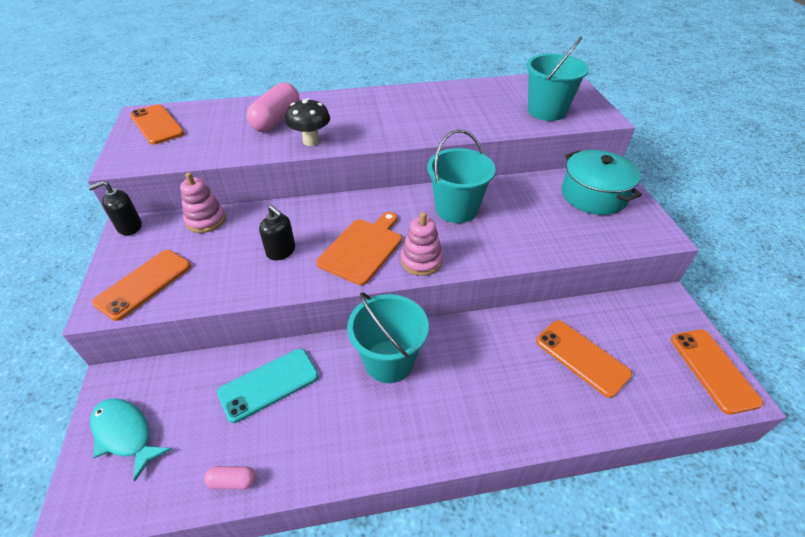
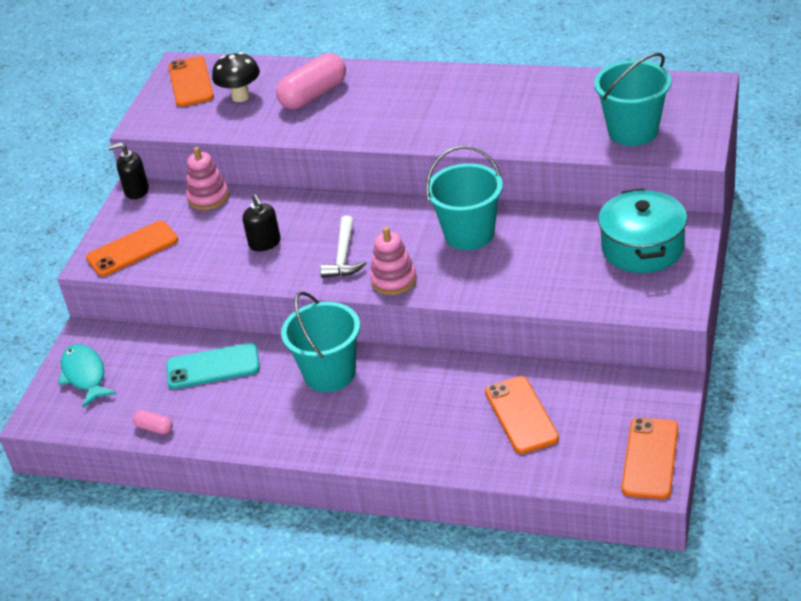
camera: 30 degrees right, 5 degrees down
(311, 141) = (335, 128): black mushroom -> black mushroom (240, 96)
(362, 248) = (343, 256): orange cutting board -> white hammer

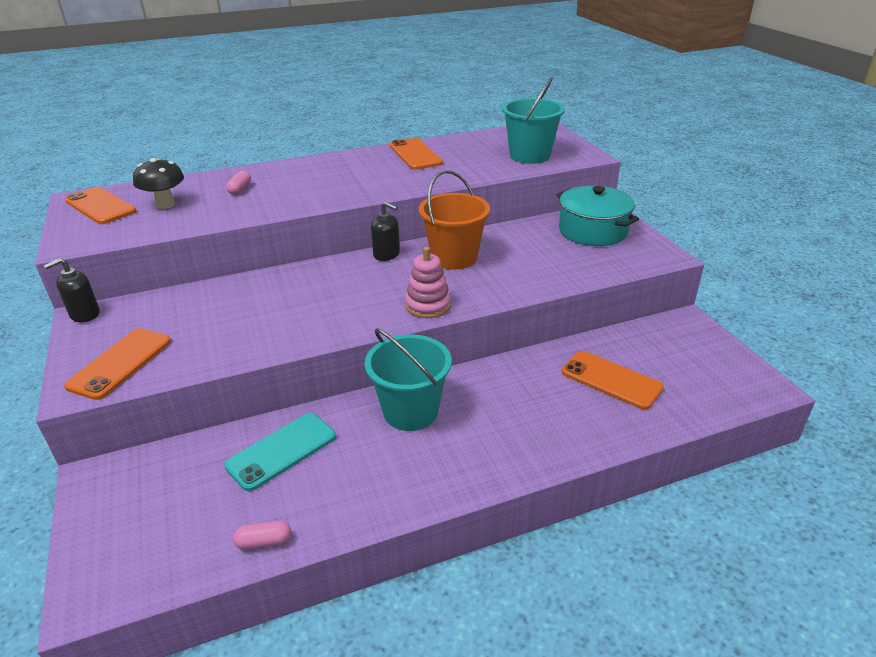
camera: 40 degrees left, 5 degrees down
(85, 375) = (125, 521): turquoise fish -> none
(208, 197) = (175, 298): pink stacking toy -> none
(265, 243) = (271, 315): black soap dispenser -> black soap dispenser (387, 254)
(314, 95) = (240, 189): pink capsule -> pink capsule, size x0.47
(343, 256) = (361, 303): white hammer -> none
(469, 234) = (454, 258): turquoise bucket -> orange bucket
(650, 458) = (740, 372): orange phone -> orange phone (415, 154)

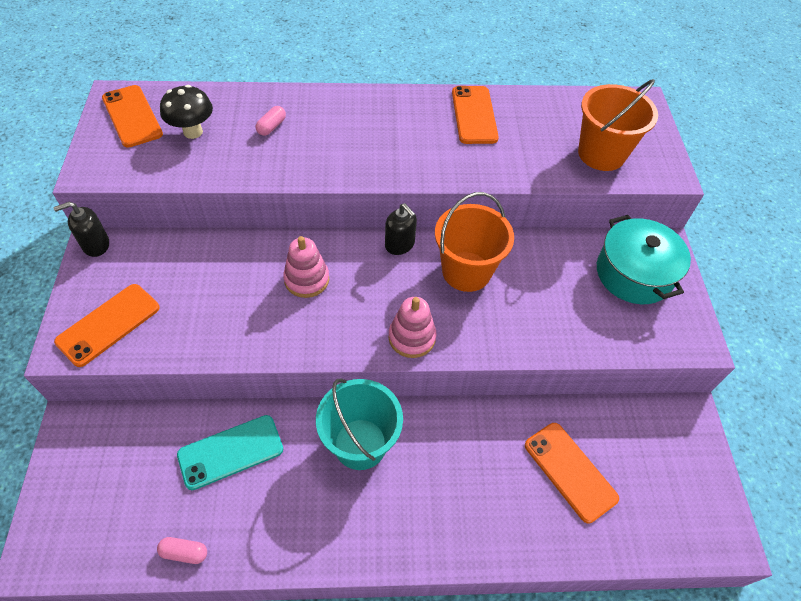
camera: 15 degrees right, 20 degrees up
(311, 292) = (306, 279): none -> pink stacking toy
(529, 156) = (601, 154): turquoise bucket -> orange bucket

